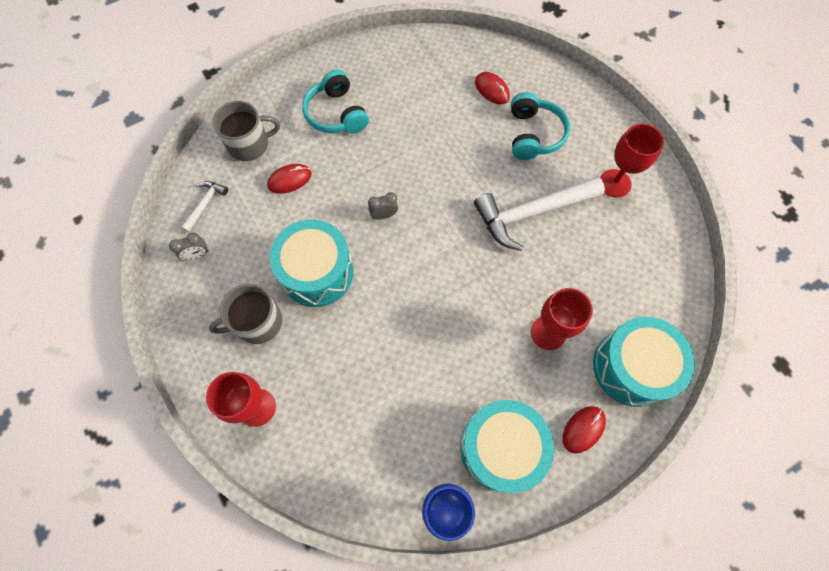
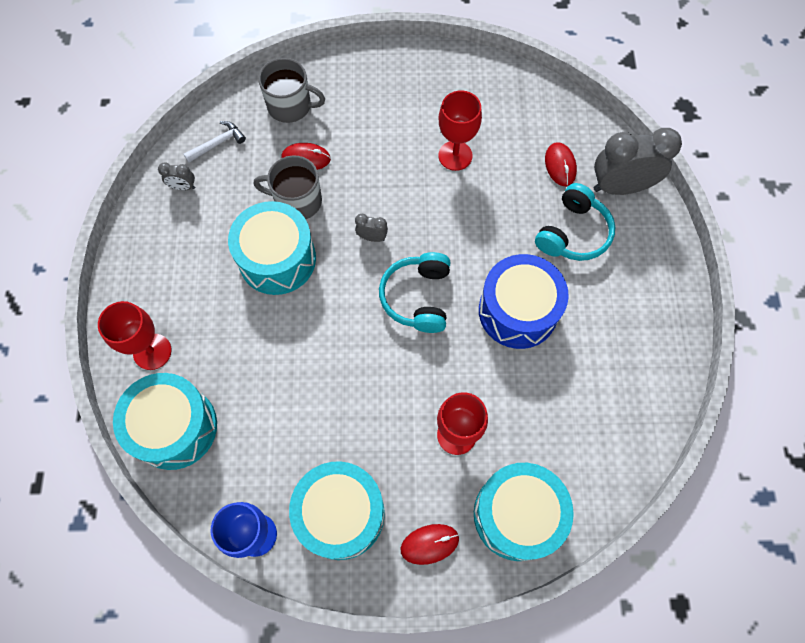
camera: 30 degrees right, 0 degrees up
(257, 322) = (198, 276): grey mug -> grey mug (297, 201)
(318, 460) = (175, 427): none -> turquoise drum
(336, 114) = (389, 115): turquoise headphones -> turquoise headphones (418, 297)
(532, 213) = (518, 311): white hammer -> blue drum
(545, 84) = (620, 187): none -> grey clock
(614, 183) = (625, 326): red goblet -> red goblet (455, 155)

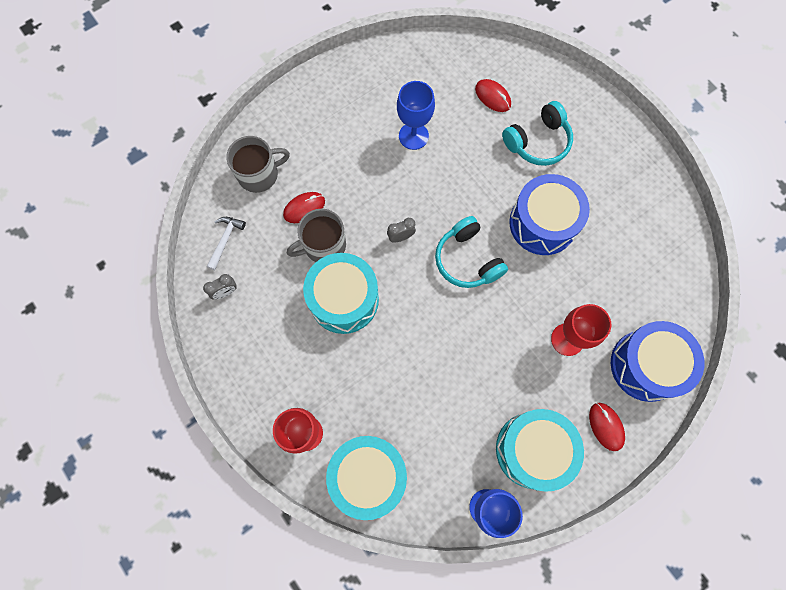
camera: 35 degrees left, 5 degrees up
(429, 544) = (606, 426): red mouse -> red mouse turned 60 degrees counterclockwise
(455, 155) = (413, 136): red goblet -> blue goblet
(517, 515) = (646, 365): turquoise drum -> blue drum
(573, 233) = (537, 142): turquoise headphones -> turquoise headphones turned 60 degrees clockwise
(620, 187) = (545, 87): grey clock -> none

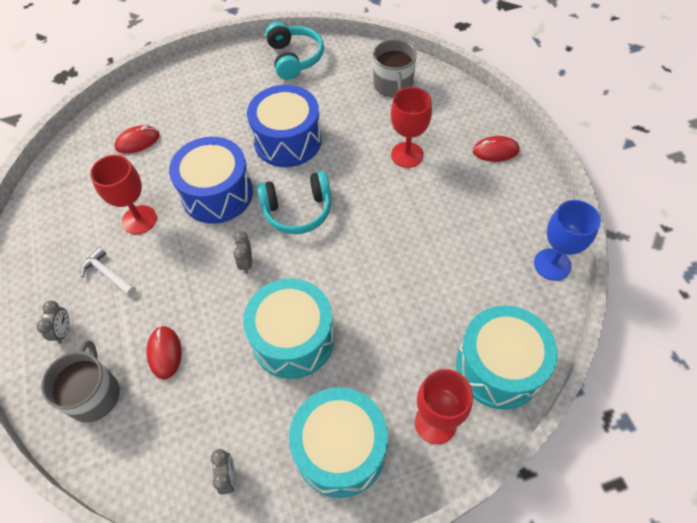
camera: 70 degrees left, 15 degrees down
(225, 240) = (159, 460): white hammer -> white hammer (108, 274)
(300, 129) = (63, 331): none -> grey clock
(323, 245) = (220, 343): grey mug -> grey mug (393, 85)
(413, 136) = (139, 220): blue goblet -> red goblet
(532, 450) = (504, 211): turquoise drum -> turquoise drum (340, 449)
(537, 142) = (204, 121): turquoise headphones -> turquoise headphones (294, 58)
(646, 365) = (448, 108): blue drum -> blue drum (217, 193)

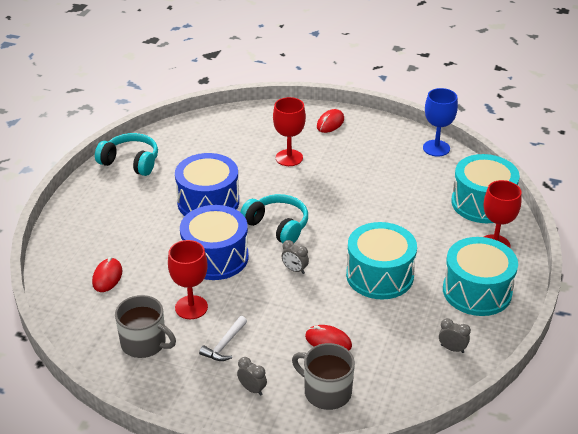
camera: 55 degrees left, 20 degrees down
(108, 274) = (225, 344): white hammer -> white hammer turned 45 degrees counterclockwise
(297, 210) = (277, 226): turquoise headphones -> turquoise headphones turned 75 degrees counterclockwise
(393, 85) = (221, 133): grey mug -> grey mug (144, 343)

